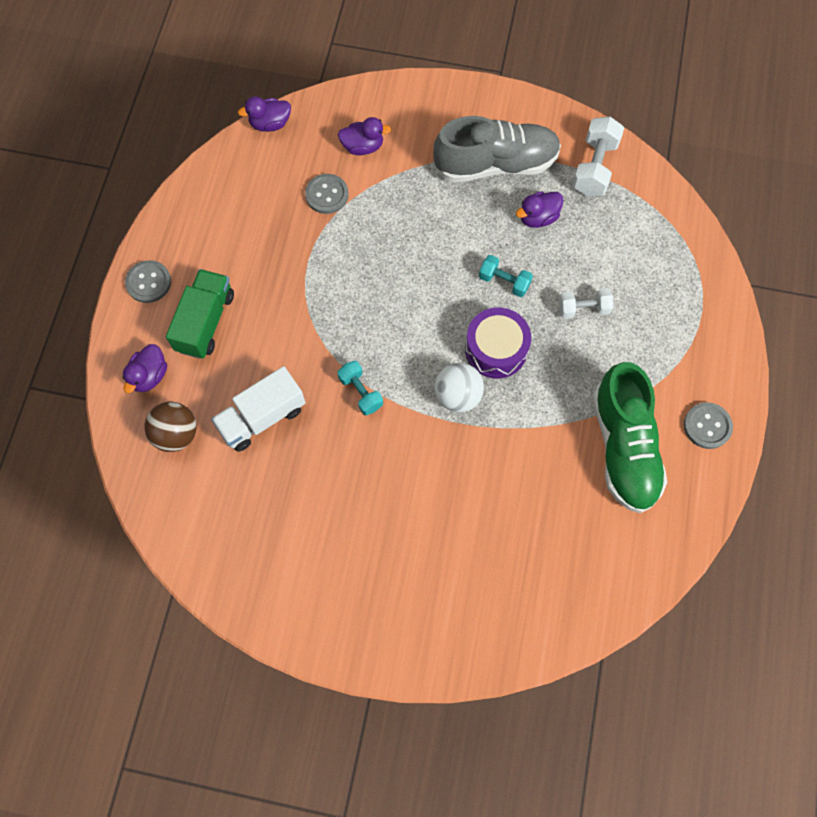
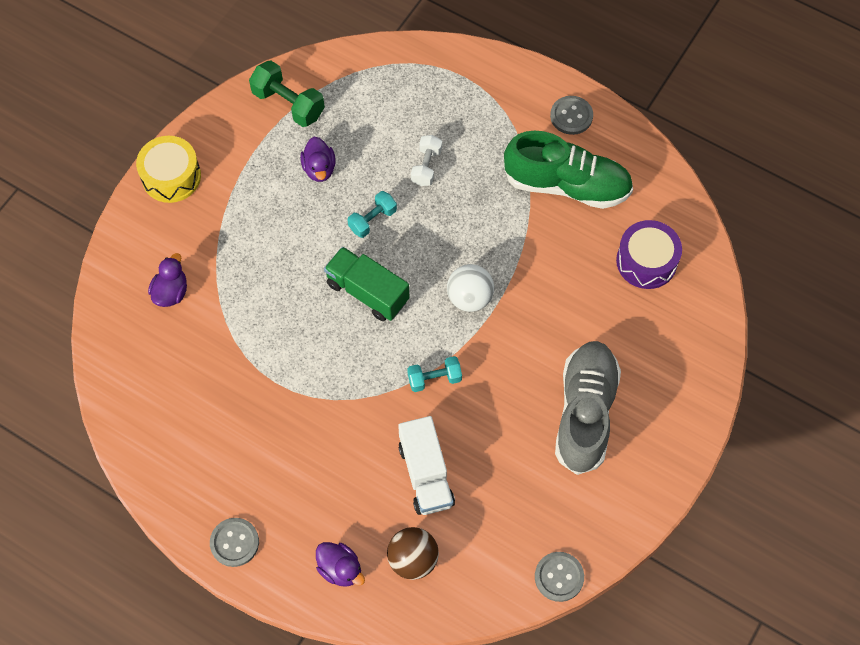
camera: 70 degrees left, 5 degrees down
(205, 322) = (303, 499): green truck -> green truck (367, 292)
(270, 124) = (101, 371): purple duck -> none
(327, 195) = (210, 342): grey button -> grey button (559, 577)
(475, 104) = (171, 176): none -> yellow drum
(495, 164) = (246, 183): grey shoe -> grey shoe (585, 412)
(496, 349) = (437, 251): purple drum -> purple drum (646, 261)
(594, 167) = (288, 104): white dumbbell -> green dumbbell

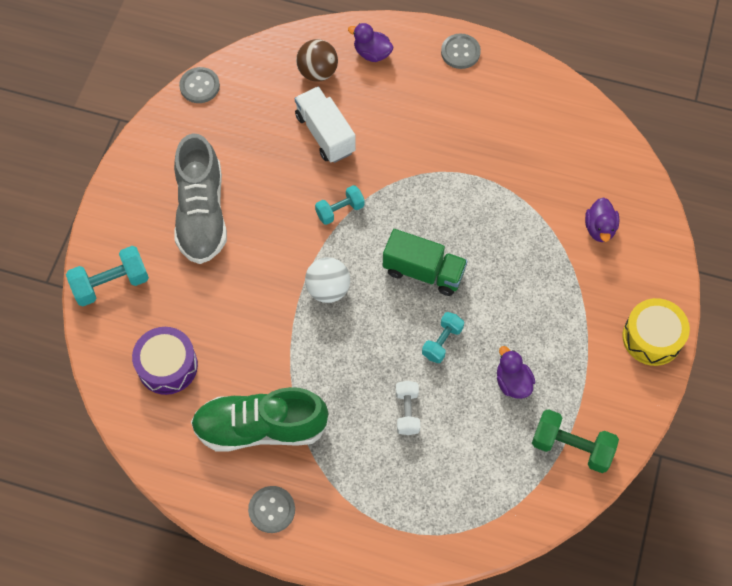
camera: 165 degrees right, 0 degrees up
(693, 358) = (111, 284): none -> turquoise dumbbell

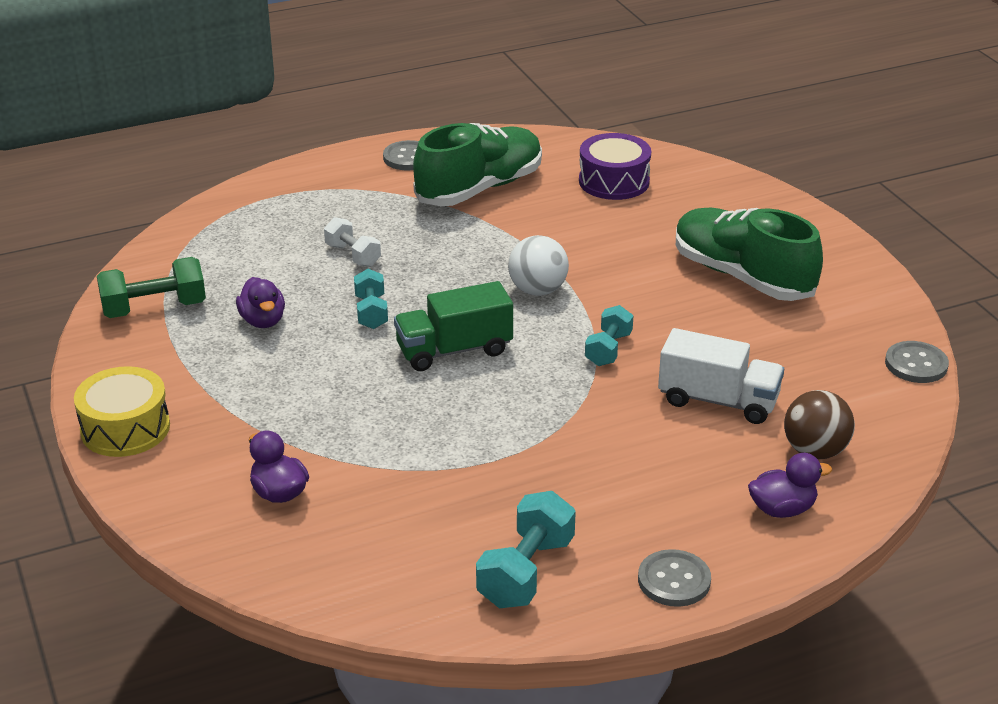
camera: 140 degrees right, 30 degrees down
(111, 284) = (743, 198): turquoise dumbbell -> turquoise dumbbell (526, 572)
(201, 213) = (742, 276): grey shoe -> green shoe
(512, 382) = (263, 321): purple duck -> purple duck turned 45 degrees clockwise

